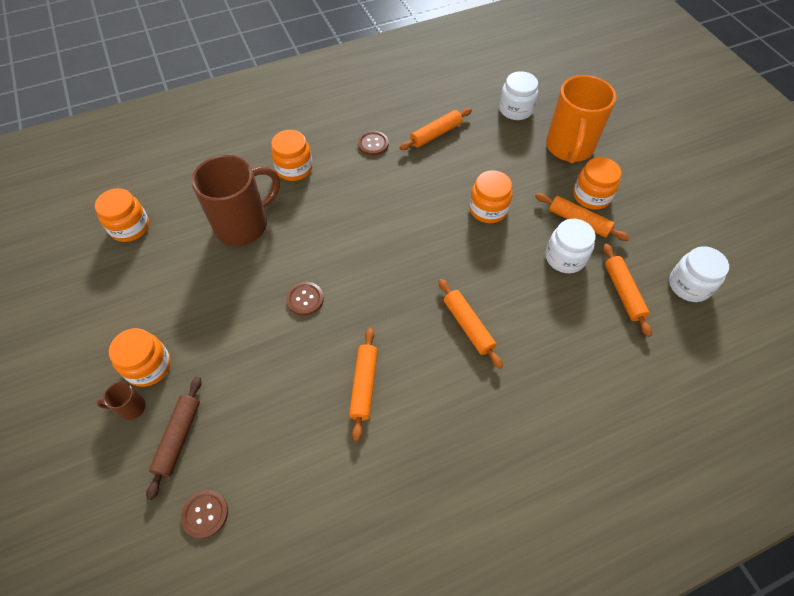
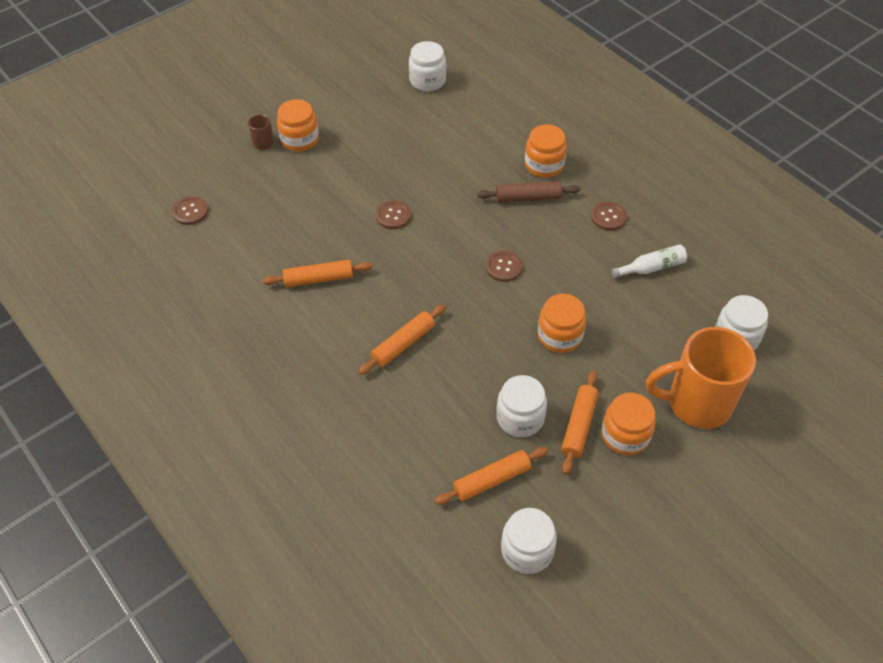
camera: 75 degrees right, 5 degrees down
(130, 227) = (427, 80): orange jar -> white jar
(178, 438) = (245, 177): brown rolling pin -> brown rolling pin (528, 197)
(243, 224) = (459, 150): brown mug -> none
(402, 228) = (503, 267): none -> brown button
(436, 134) = (652, 268): orange rolling pin -> white bottle

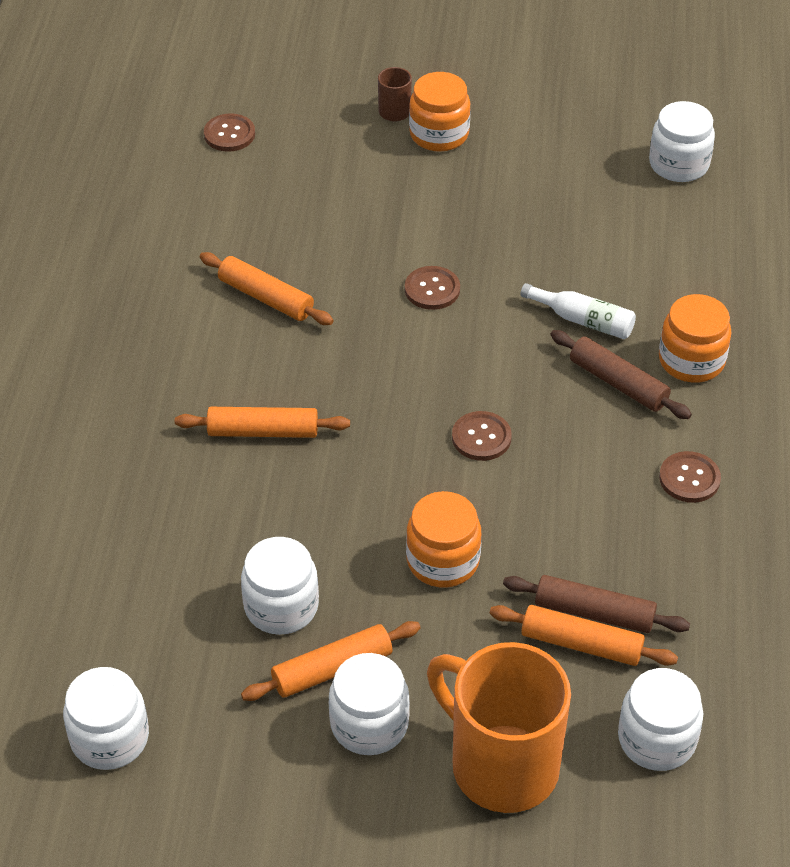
camera: 45 degrees right, 5 degrees down
(492, 480) = (168, 640): orange rolling pin -> orange rolling pin (581, 644)
(625, 435) = (369, 724): orange jar -> white jar
(646, 305) = (594, 613): none -> brown rolling pin
(652, 268) = (662, 577): white bottle -> white bottle (583, 320)

